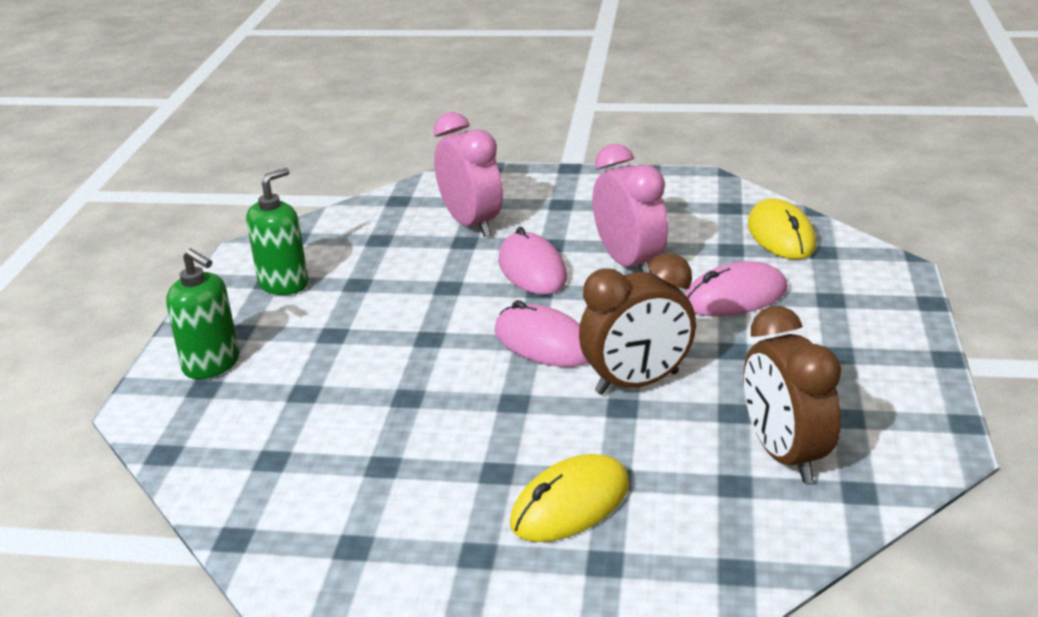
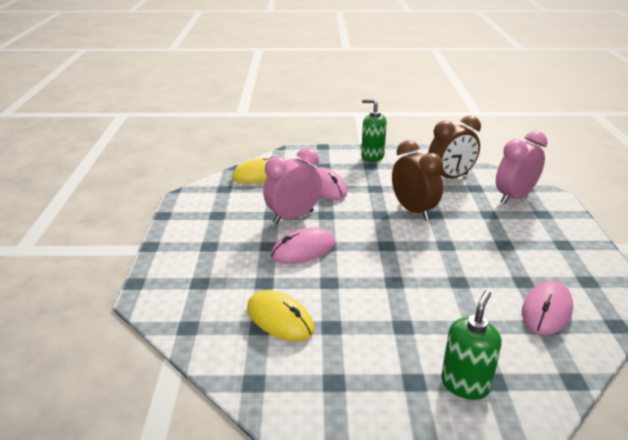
camera: 100 degrees left, 0 degrees up
(284, 284) = (338, 370): green soap dispenser -> green soap dispenser (372, 156)
(471, 224) = (237, 282): pink clock -> pink clock (514, 197)
(544, 343) = (386, 239): pink mouse -> pink mouse (546, 311)
(570, 504) = (514, 223): yellow mouse -> yellow mouse (280, 319)

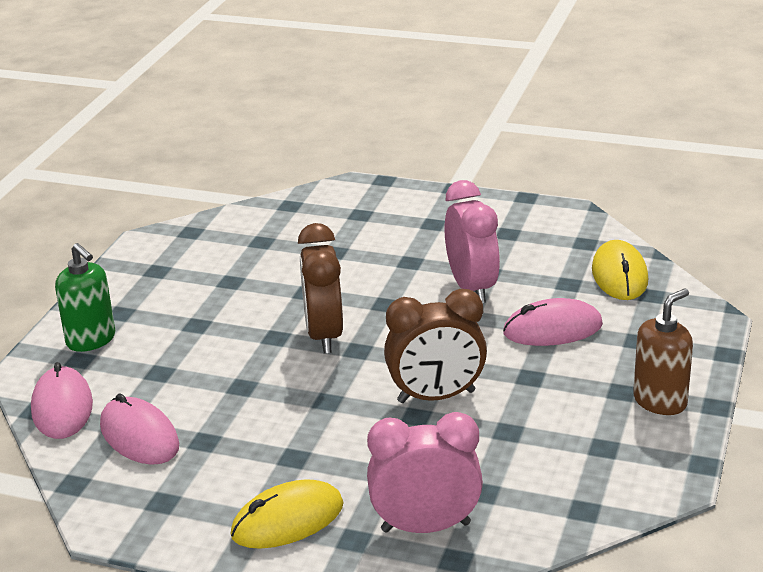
camera: 110 degrees right, 0 degrees up
(280, 319) = (264, 253): yellow mouse -> yellow mouse (287, 520)
(303, 250) = (384, 284): pink mouse -> pink mouse (62, 407)
(372, 156) = (660, 401): green soap dispenser -> brown soap dispenser
(450, 178) = (534, 472): brown clock -> brown clock (324, 335)
(514, 197) = (425, 527): pink clock -> pink clock turned 75 degrees counterclockwise

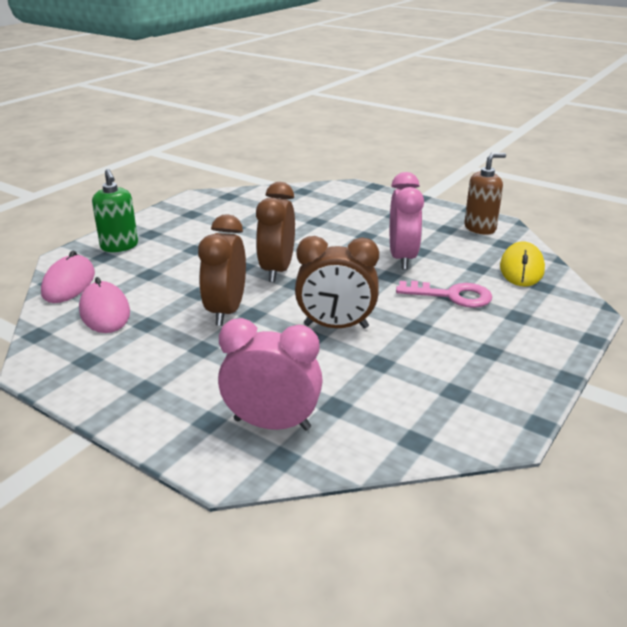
camera: 15 degrees right, 0 degrees up
(287, 520) = (167, 394): yellow mouse -> none
(293, 404) = (226, 311): none -> brown clock
(552, 329) = (451, 296): pink mouse -> pink key
(660, 401) = (519, 365): brown soap dispenser -> brown soap dispenser (480, 228)

